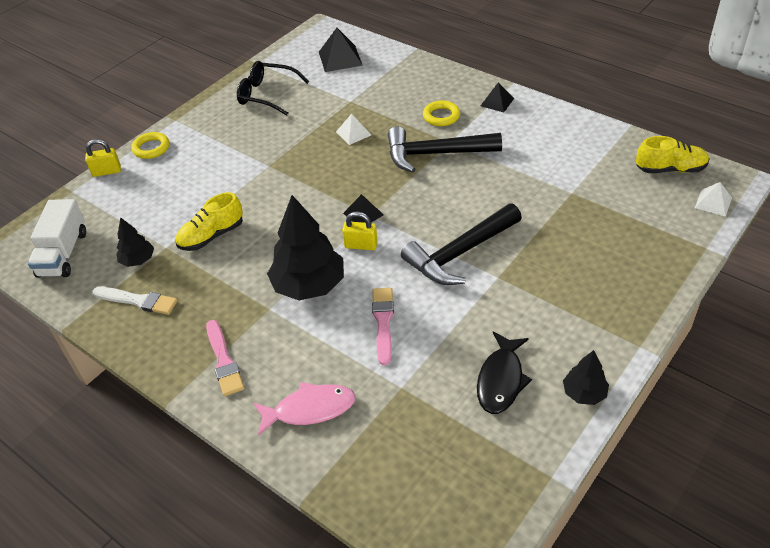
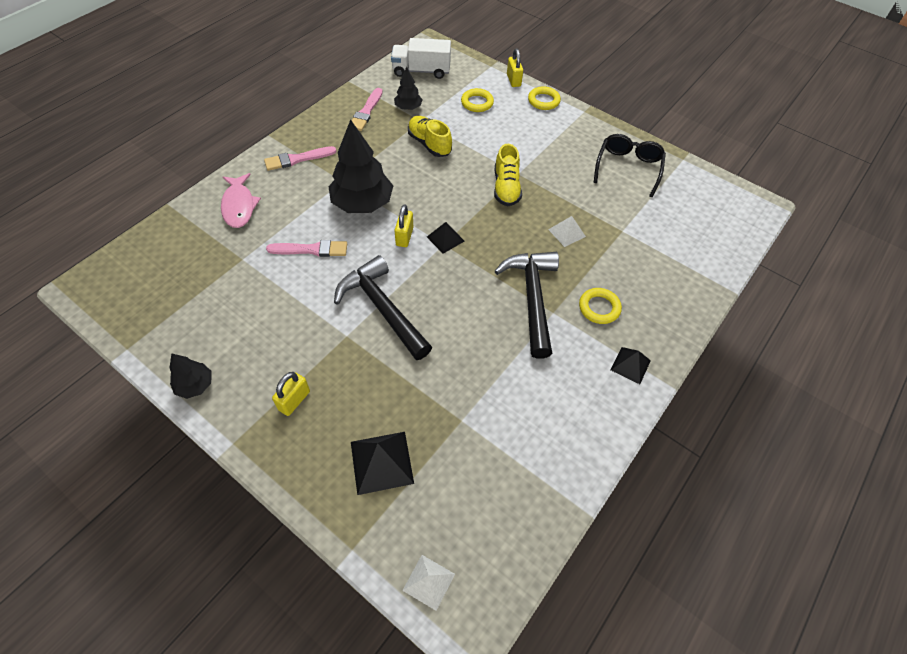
camera: 85 degrees right, 10 degrees up
(138, 301) = (366, 112): white brush -> pink brush
(143, 200) = (477, 103): none -> yellow ring
(340, 58) = (702, 222): black pyramid -> black pyramid (381, 462)
(501, 380) = (228, 325): black fish -> none
(581, 306) = (294, 400): none -> yellow padlock
(670, 169) = (497, 543): yellow shoe -> yellow shoe (506, 188)

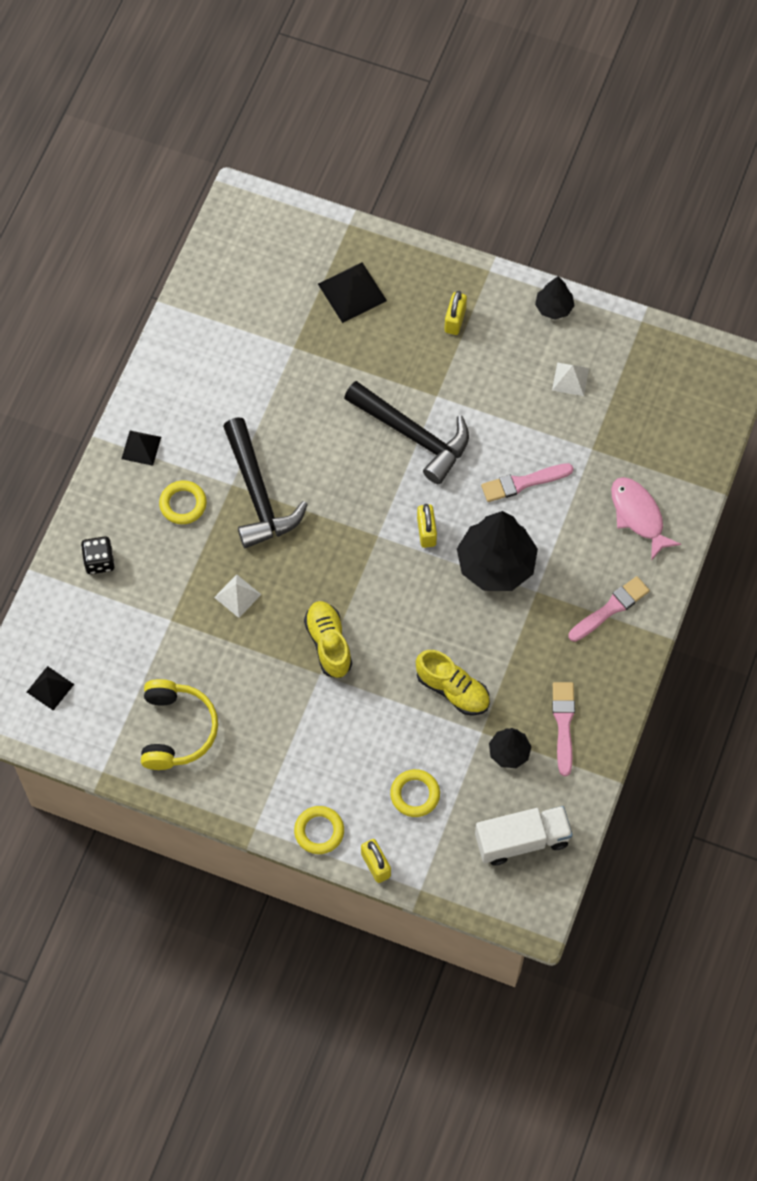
camera: 165 degrees right, 10 degrees up
(429, 582) = (280, 220): white pyramid -> white pyramid (570, 379)
(445, 239) = (378, 543): black pyramid -> black pyramid (50, 688)
(628, 168) = (176, 730): black glasses -> yellow headphones
(677, 284) = (99, 561): none -> black dice

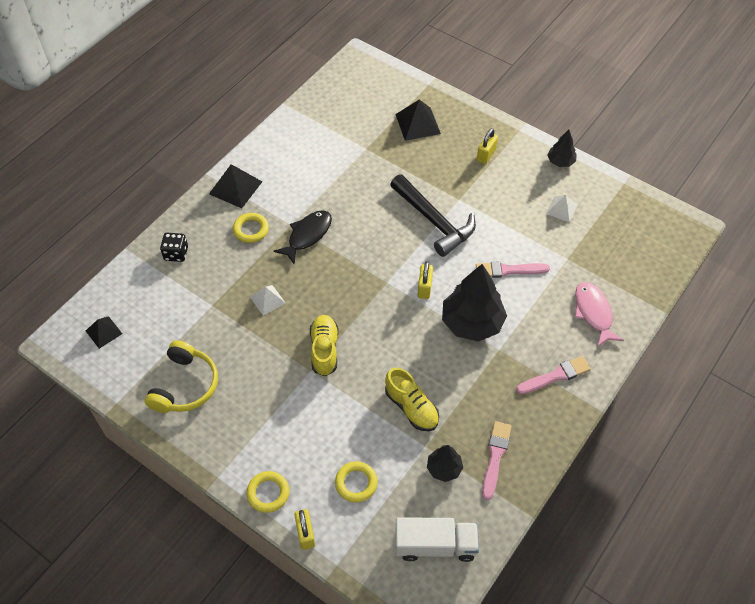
camera: 15 degrees right, 10 degrees down
(141, 448) = (235, 187): black pyramid -> black pyramid, size x1.60
(258, 495) = (307, 235): black hammer -> black fish

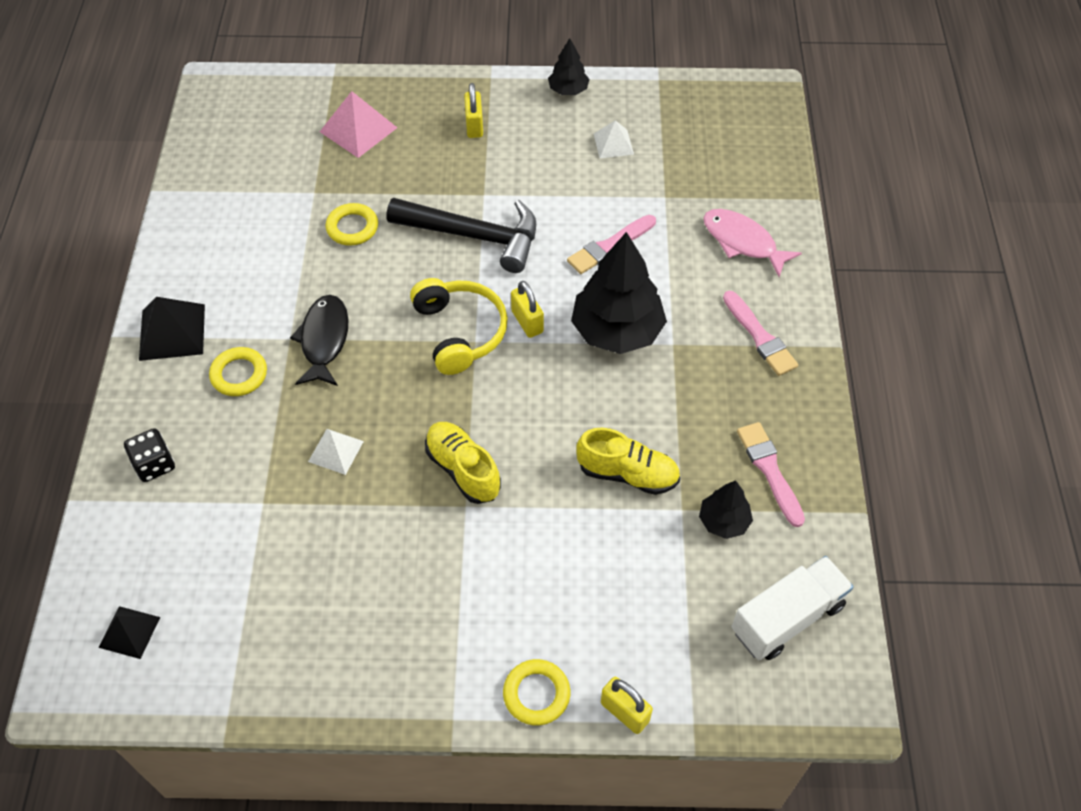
camera: 35 degrees left, 0 degrees up
(185, 385) = (310, 629): yellow headphones -> yellow headphones (460, 332)
(356, 483) = (636, 607): yellow ring -> yellow ring (352, 227)
(417, 124) = (358, 129): black pyramid -> pink pyramid
(555, 376) = (760, 337): pink brush -> pink brush turned 120 degrees clockwise

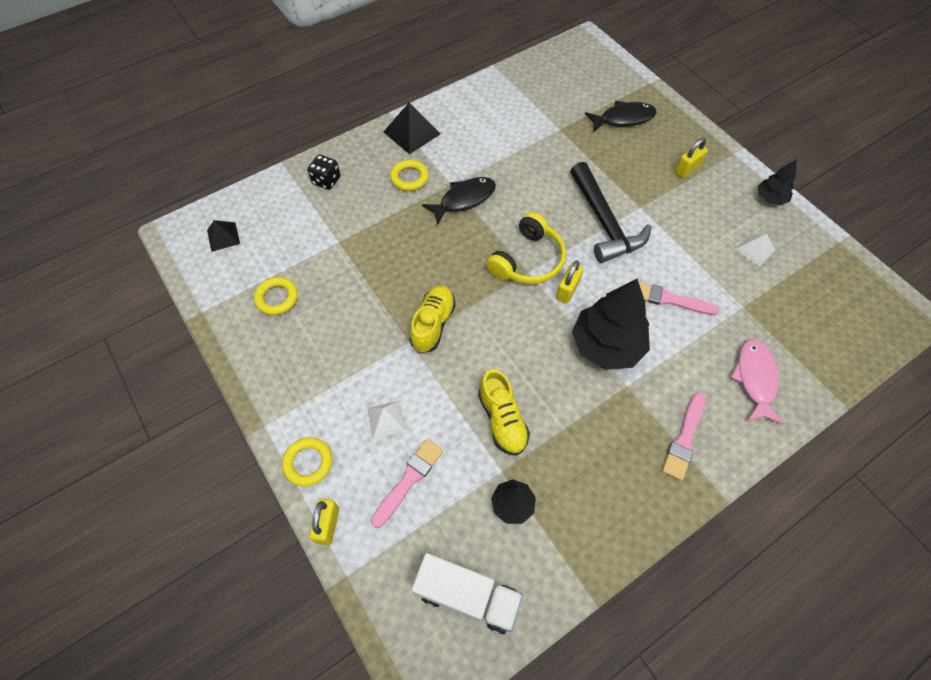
camera: 55 degrees right, 5 degrees up
(336, 451) = (396, 253): white pyramid -> white pyramid (386, 419)
(352, 227) = (552, 161): yellow ring -> yellow ring (277, 298)
(358, 129) = (623, 118): pink pyramid -> black fish
(769, 470) = (578, 512): pink brush -> pink brush (409, 480)

